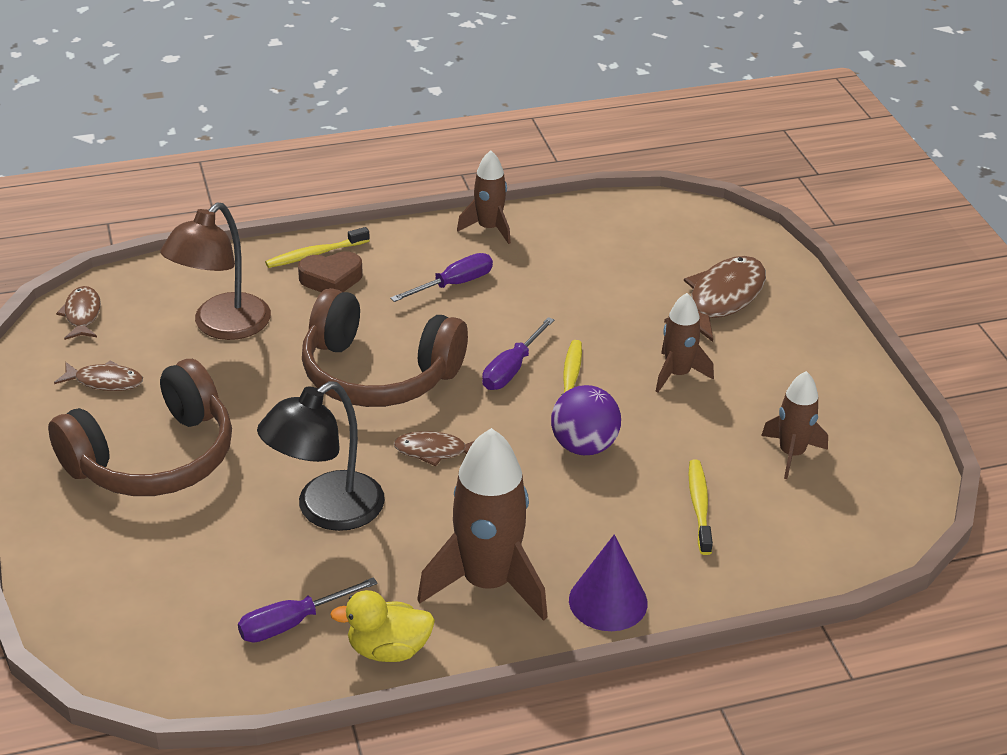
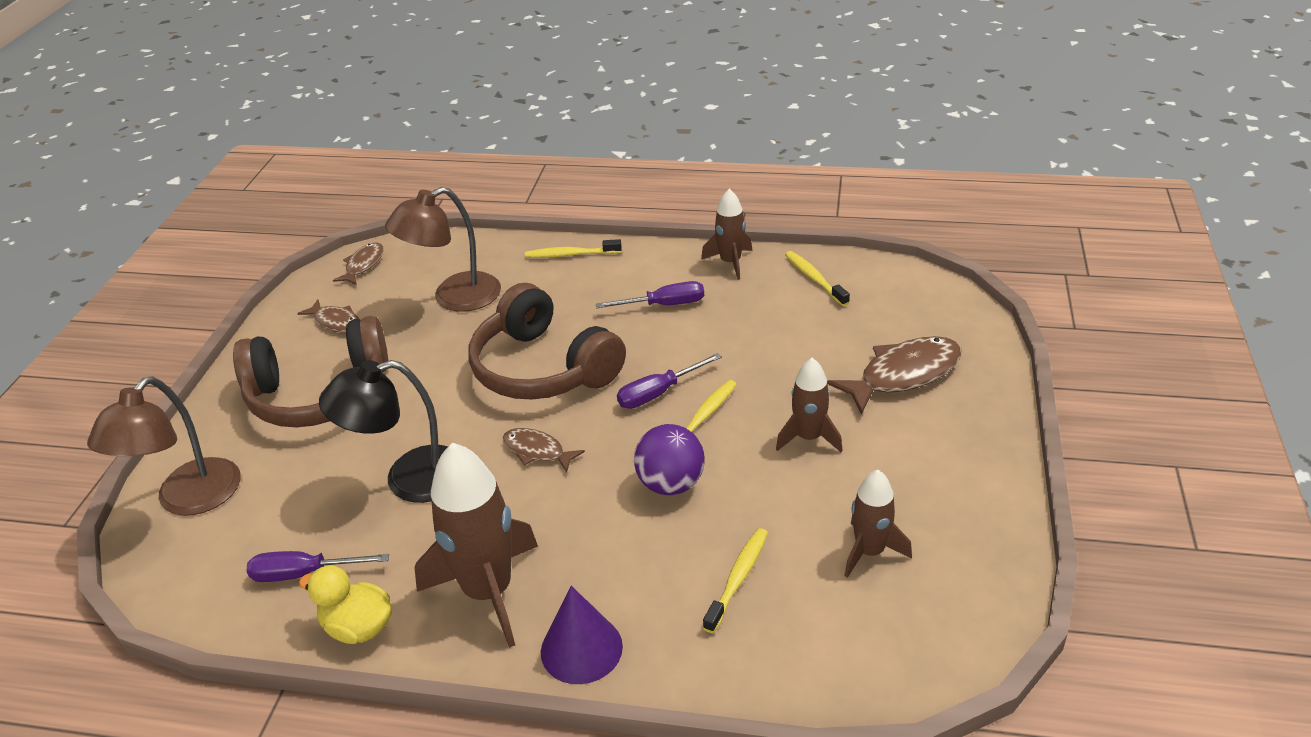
camera: 30 degrees right, 0 degrees up
(99, 596) = (188, 500): none -> brown lamp
(331, 279) = (567, 278): brown heart -> none
(582, 227) = (814, 279): none -> yellow toothbrush

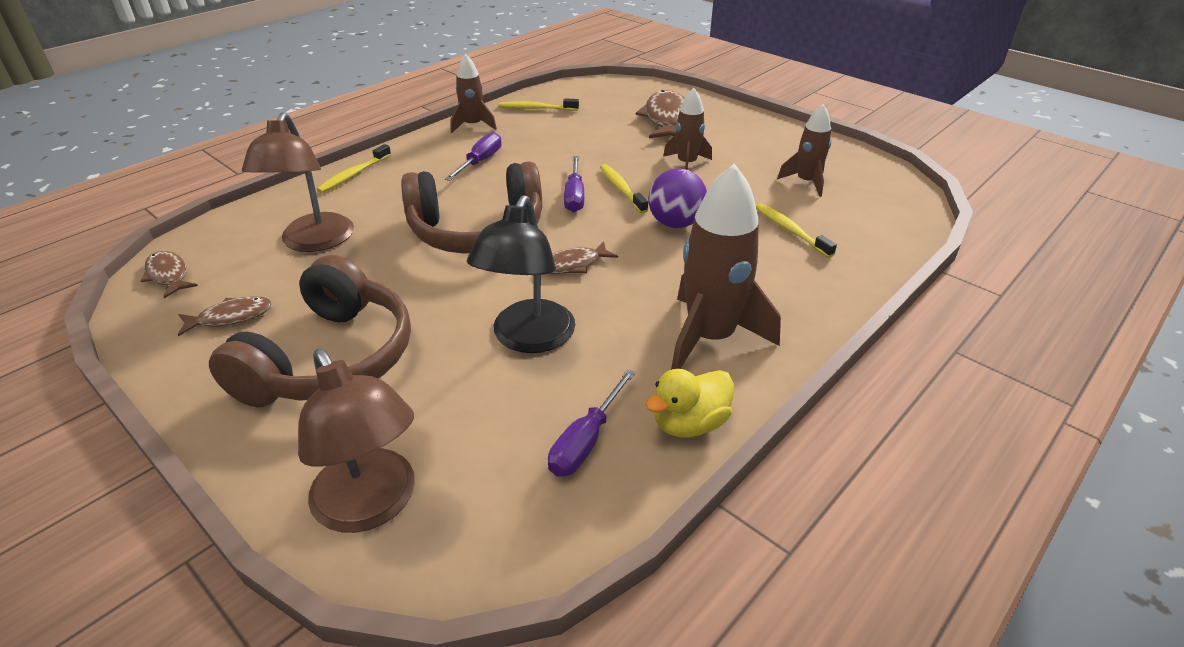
camera: 60 degrees left, 0 degrees up
(581, 649) = (806, 313): purple cone -> none

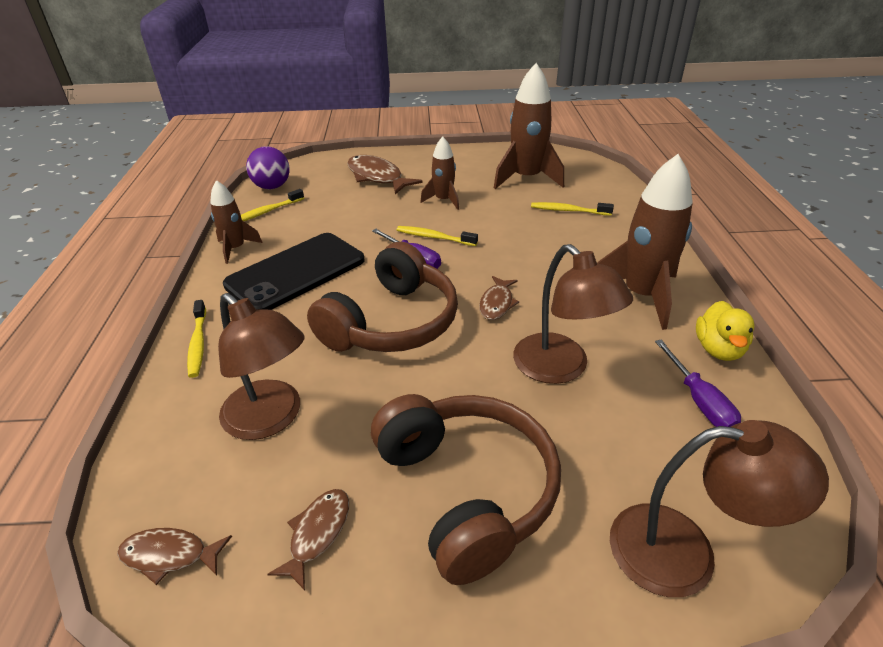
camera: 45 degrees left, 0 degrees up
(480, 162) = (296, 272): purple screwdriver -> black phone
(528, 338) = (560, 368): black lamp -> brown lamp
(675, 223) = (505, 241): purple ball -> purple ball (272, 187)
(806, 182) = (526, 178): brown rocket -> brown rocket, size x1.76

